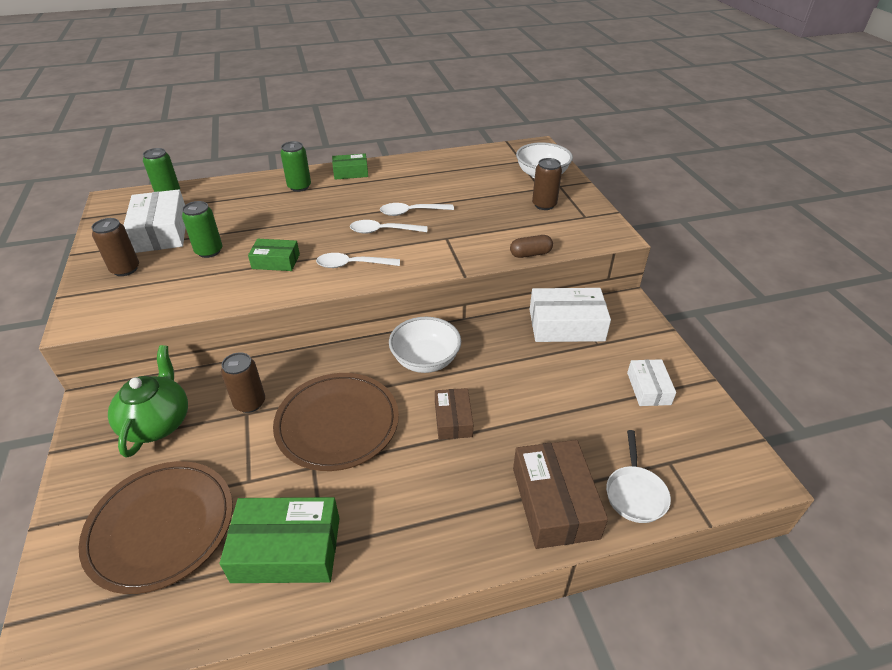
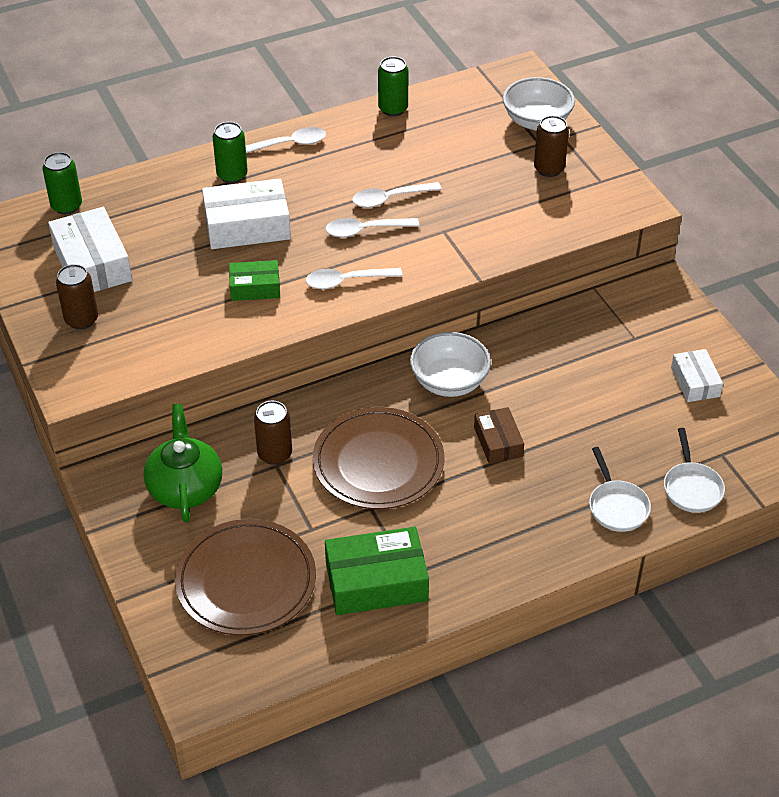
camera: 10 degrees left, 5 degrees up
(209, 251) = (168, 283): green can -> green can (393, 109)
(350, 172) = (289, 144): green box -> white spoon
(530, 254) = (547, 242): brown capsule -> none
(554, 502) = (617, 506): brown box -> white pan
(566, 325) = (596, 319): white box -> white box (247, 226)

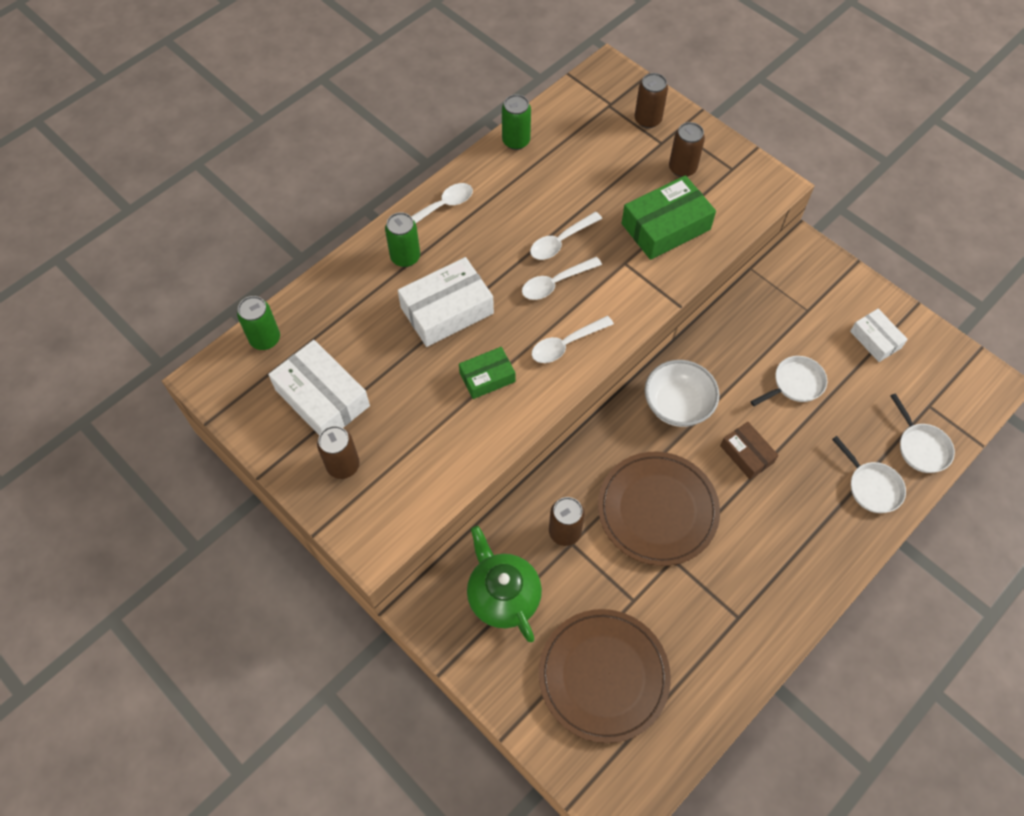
camera: 20 degrees left, 15 degrees up
(376, 581) = (714, 635): green box -> green box (665, 226)
(536, 121) = (647, 120): white bowl -> brown can
(585, 397) = (795, 384): none -> white pan

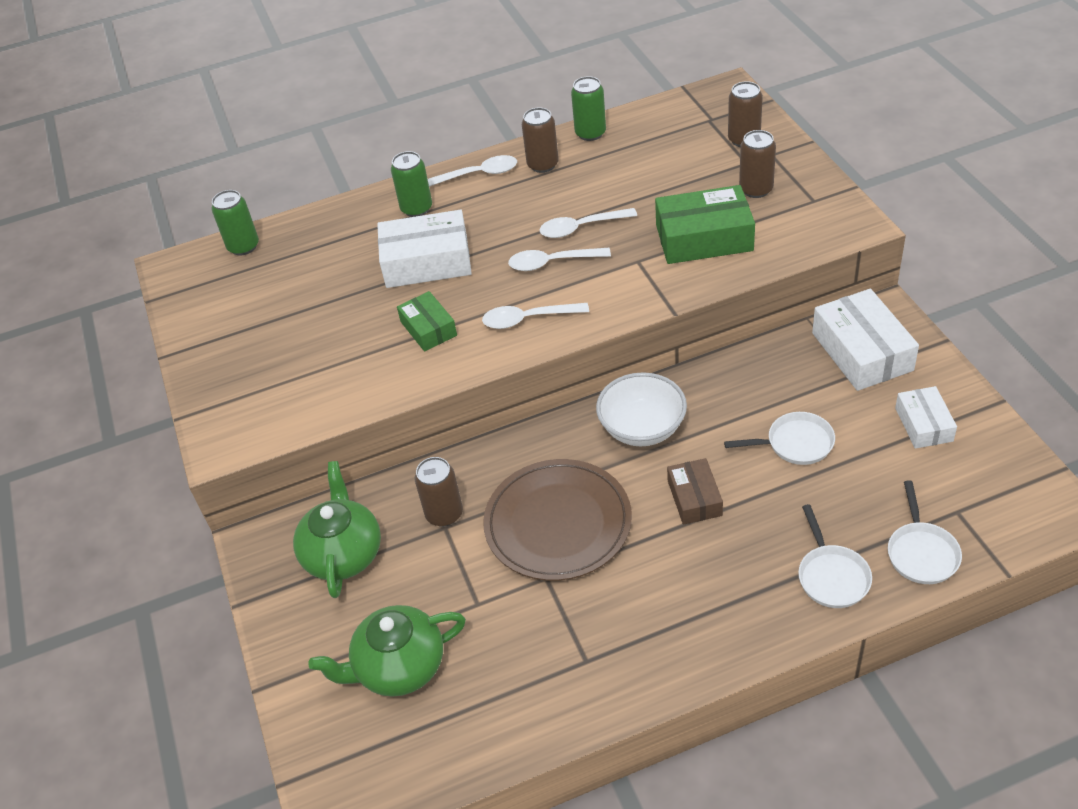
camera: 30 degrees right, 15 degrees down
(322, 398) = (261, 307): white box -> white box (862, 351)
(343, 465) = (241, 368): brown can -> brown can (543, 165)
(487, 377) = (428, 328): green box -> green box turned 60 degrees clockwise
(603, 676) = (399, 667): brown plate -> green teapot

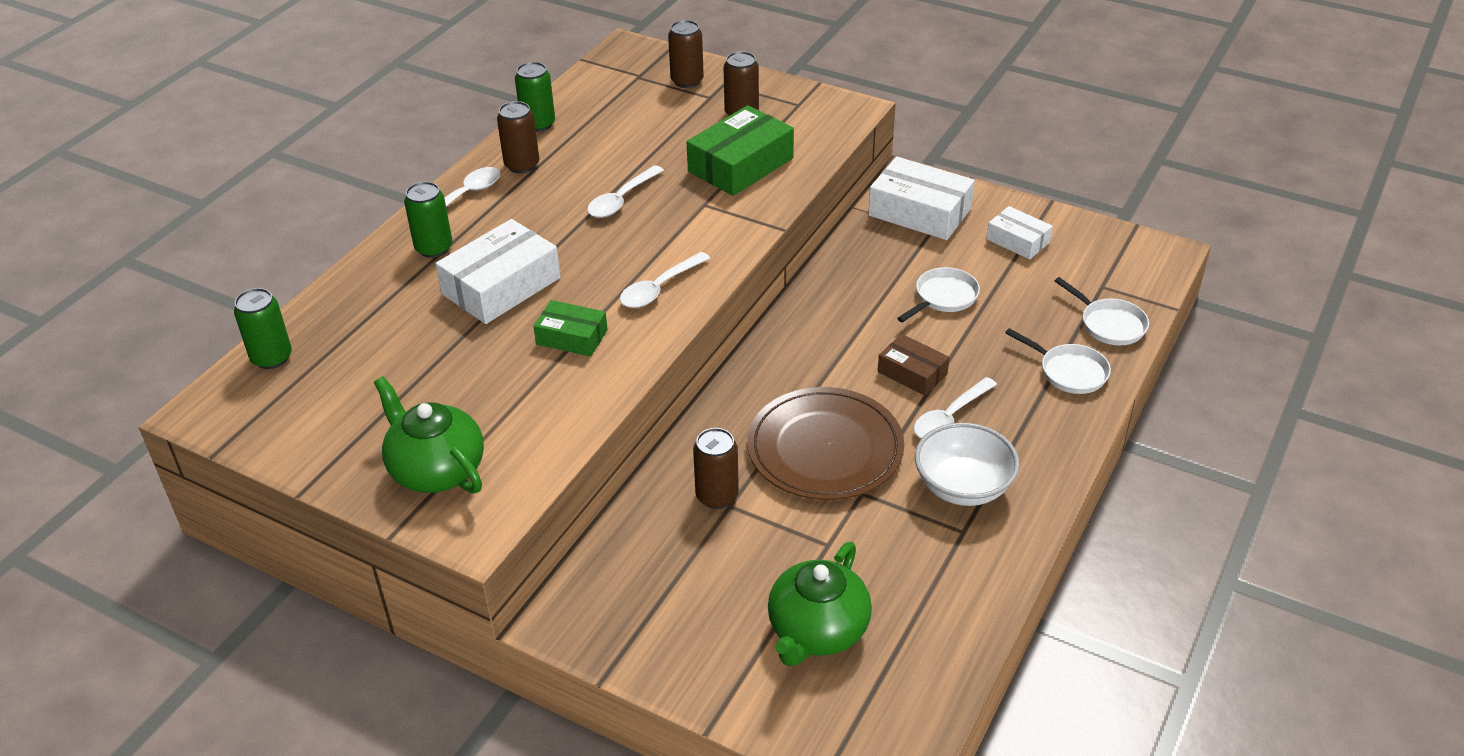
camera: 45 degrees left, 5 degrees down
(343, 554) = (659, 578): green teapot -> green teapot (436, 469)
(552, 263) = (627, 237): white spoon -> white spoon (949, 417)
(642, 428) = (812, 345): white bowl -> white bowl (963, 486)

